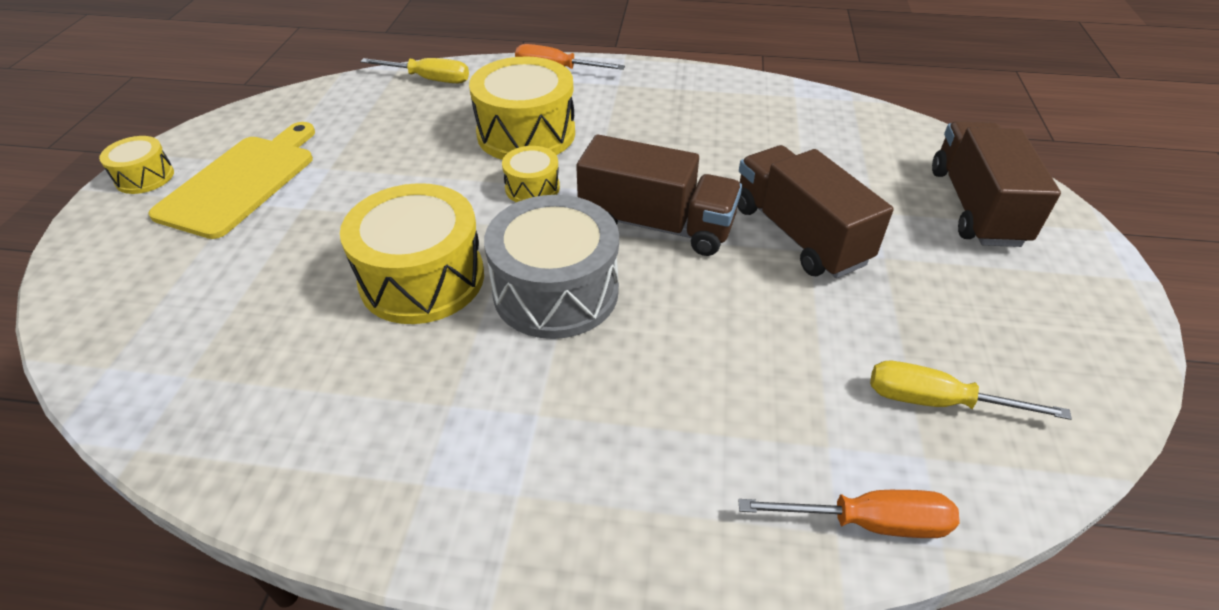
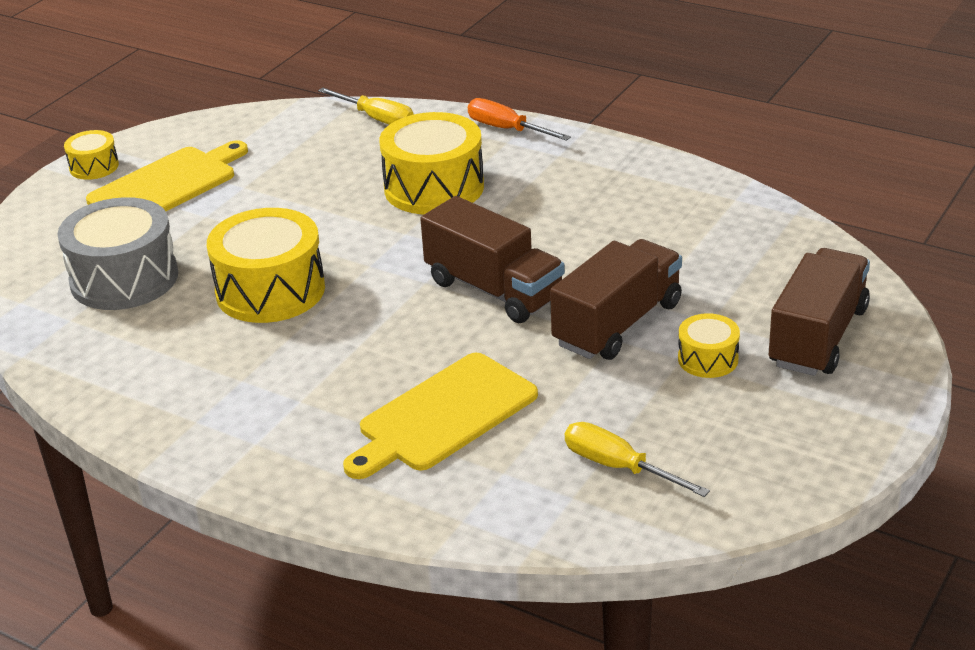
camera: 25 degrees right, 10 degrees down
(532, 188) = (406, 237): yellow drum -> yellow drum (708, 359)
(556, 291) = (370, 323): grey drum -> grey drum (124, 279)
(711, 389) = (442, 416): none -> yellow cutting board
(799, 234) = (617, 324): brown truck -> brown truck turned 45 degrees clockwise
(868, 522) = (490, 520): orange screwdriver -> none

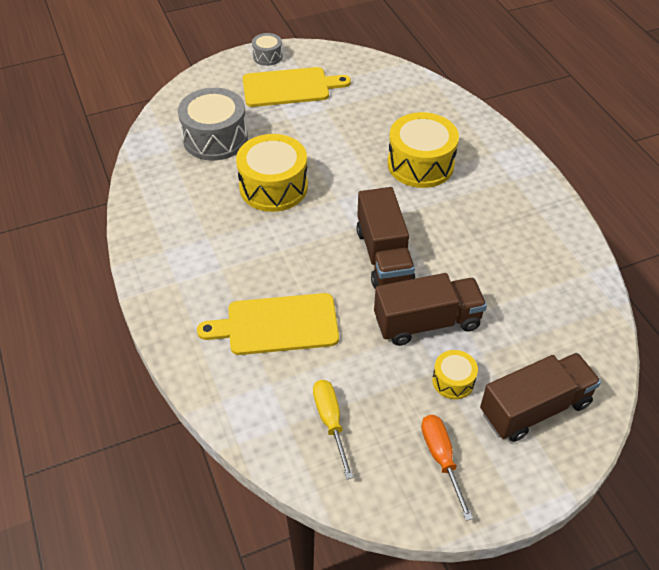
camera: 35 degrees right, 15 degrees up
(94, 167) = (267, 56): yellow drum -> grey drum
(377, 119) = (436, 98): yellow screwdriver -> none
(506, 129) = (501, 144): orange screwdriver -> orange screwdriver (441, 459)

